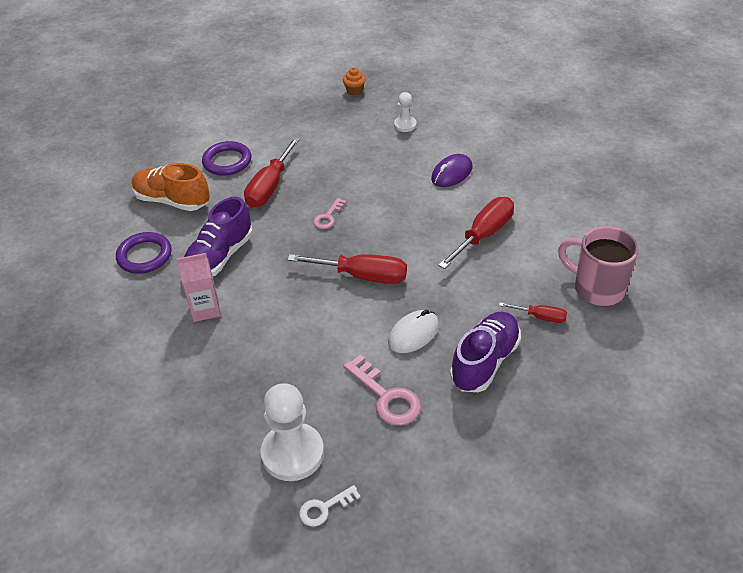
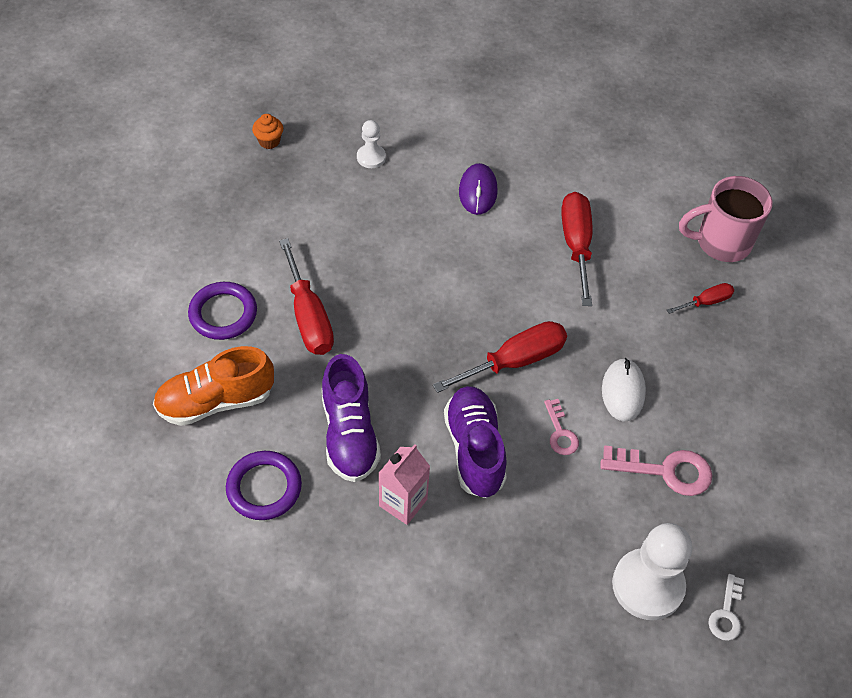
camera: 45 degrees left, 10 degrees up
(328, 217) = (410, 315): pink key -> pink key (560, 432)
(485, 361) = (707, 377): purple shoe -> purple shoe (474, 449)

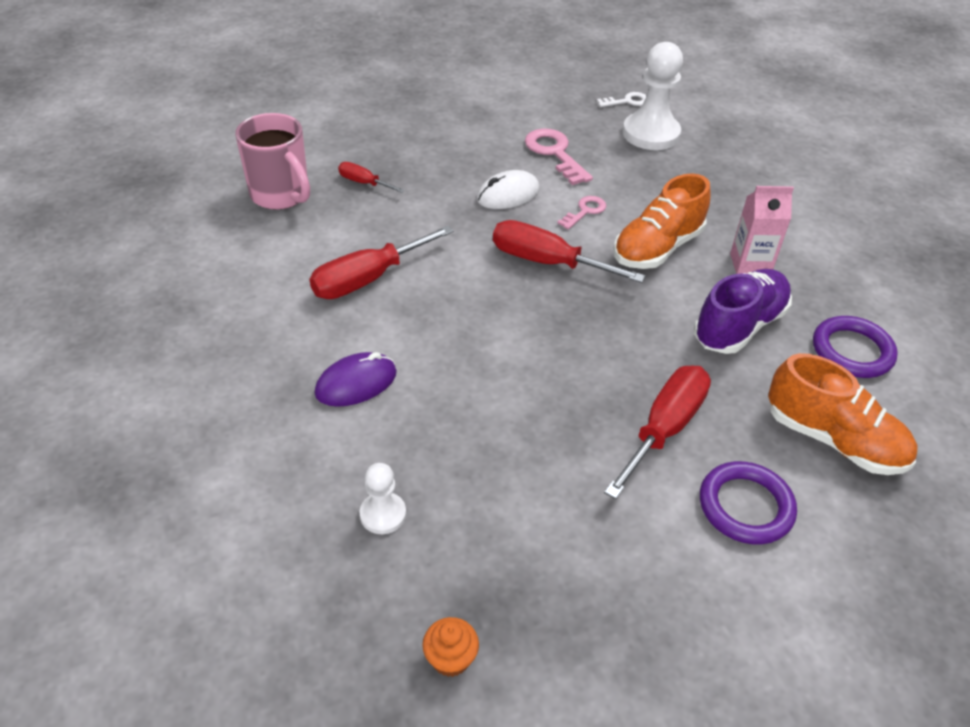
camera: 125 degrees left, 10 degrees down
(474, 449) = (657, 248): purple shoe -> orange shoe

